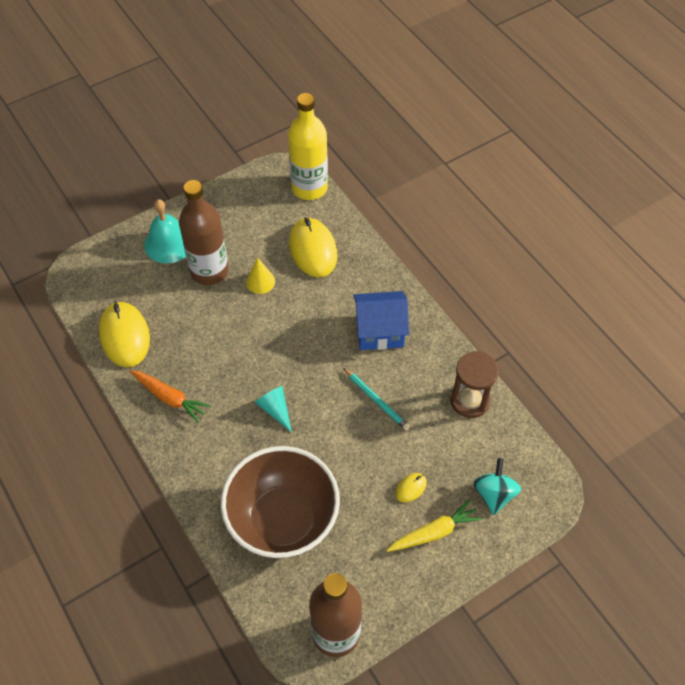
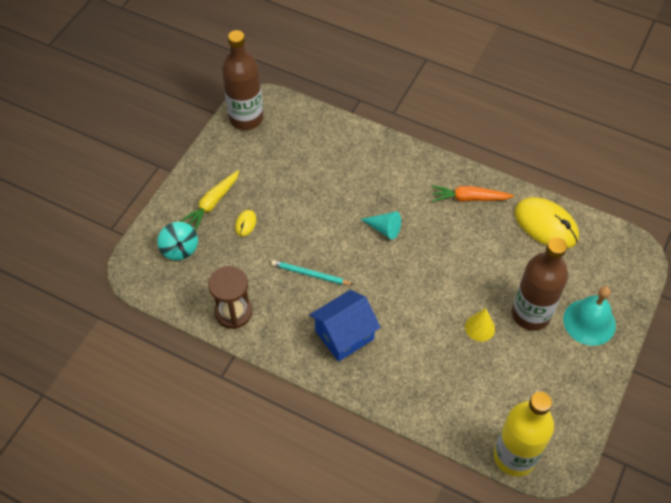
camera: 150 degrees right, 0 degrees up
(283, 520) = (324, 161): brown bowl -> none
(313, 249) = (458, 385): yellow mouse -> none

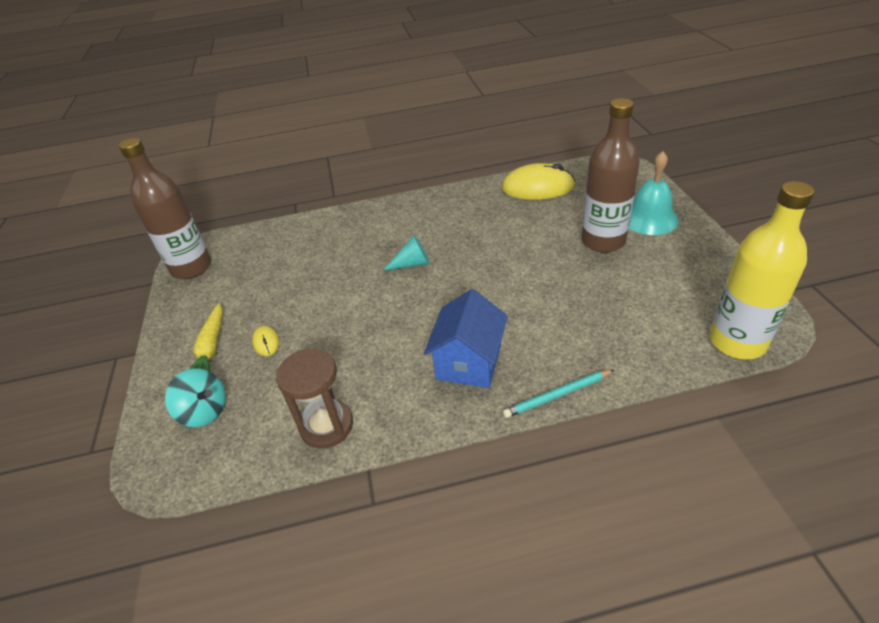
camera: 35 degrees left, 15 degrees down
(310, 274) = (379, 338): turquoise pencil -> turquoise pencil (557, 395)
(469, 198) = (460, 206): orange carrot -> none
(480, 327) = (578, 275): yellow cone -> none

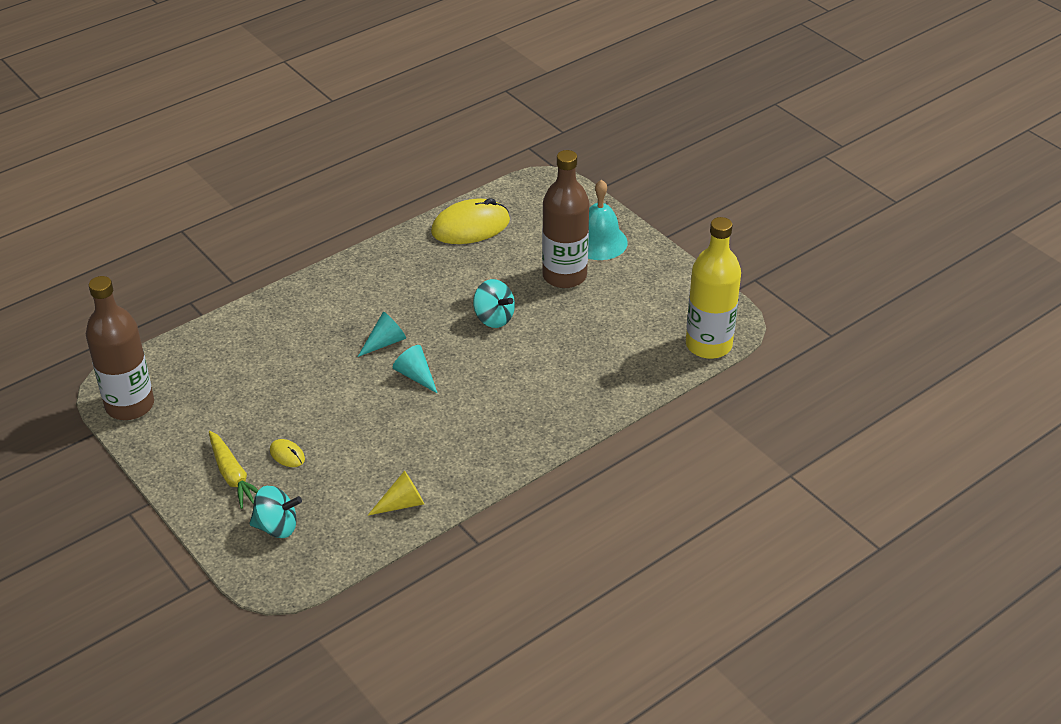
camera: 30 degrees left, 0 degrees up
(326, 426) = (402, 503): brown hourglass -> yellow cone
(419, 299) = (415, 375): none -> turquoise cone
(469, 362) = (496, 420): blue house -> none
(518, 264) = (494, 318): none -> turquoise spinning top
(557, 395) = (584, 425): turquoise pencil -> none

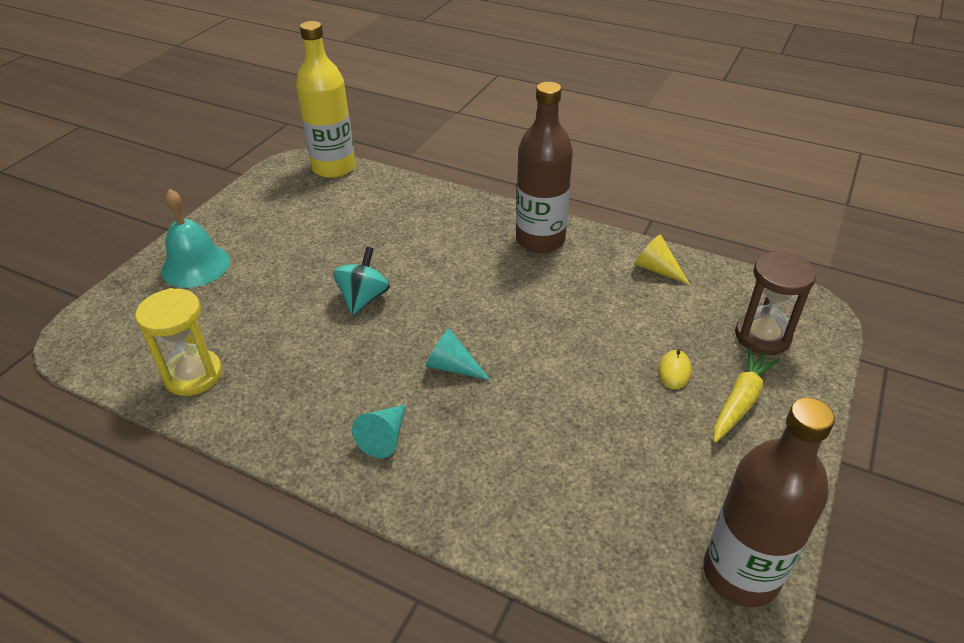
camera: 115 degrees left, 0 degrees up
(277, 527) = (762, 336): turquoise spinning top -> brown hourglass
(415, 375) = (489, 322): turquoise cone -> turquoise cone (384, 437)
(470, 226) = (193, 375): yellow mouse -> yellow hourglass
(564, 276) = (267, 272): brown bottle -> brown bottle (540, 240)

